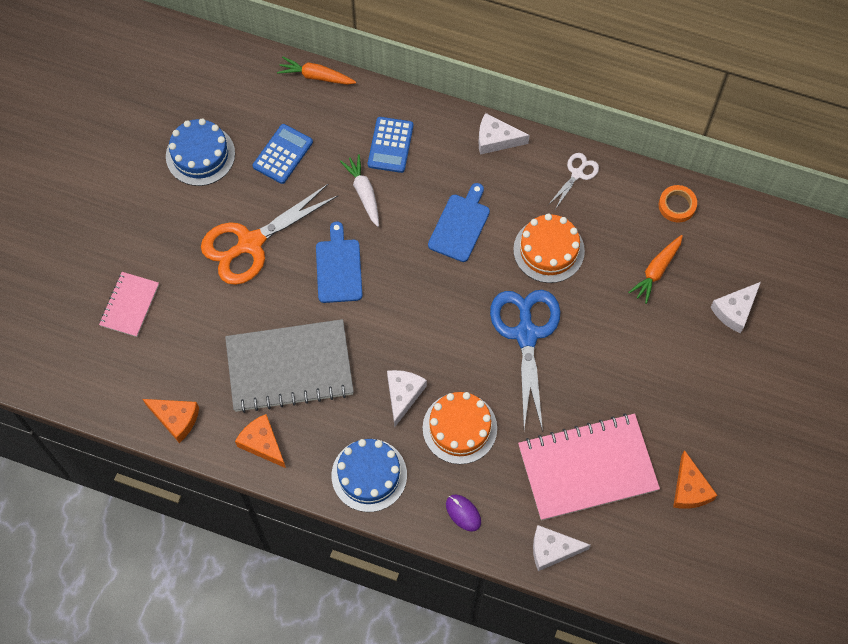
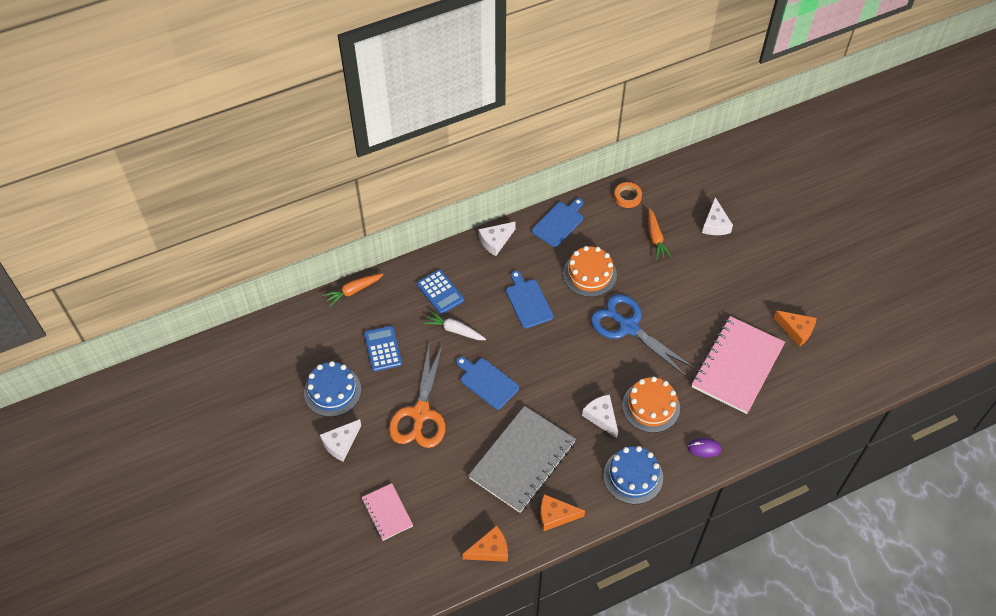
camera: 45 degrees left, 10 degrees down
(552, 550) = (769, 423): white cheese -> white cheese (341, 443)
(577, 173) = (559, 223): white scissors -> blue cutting board

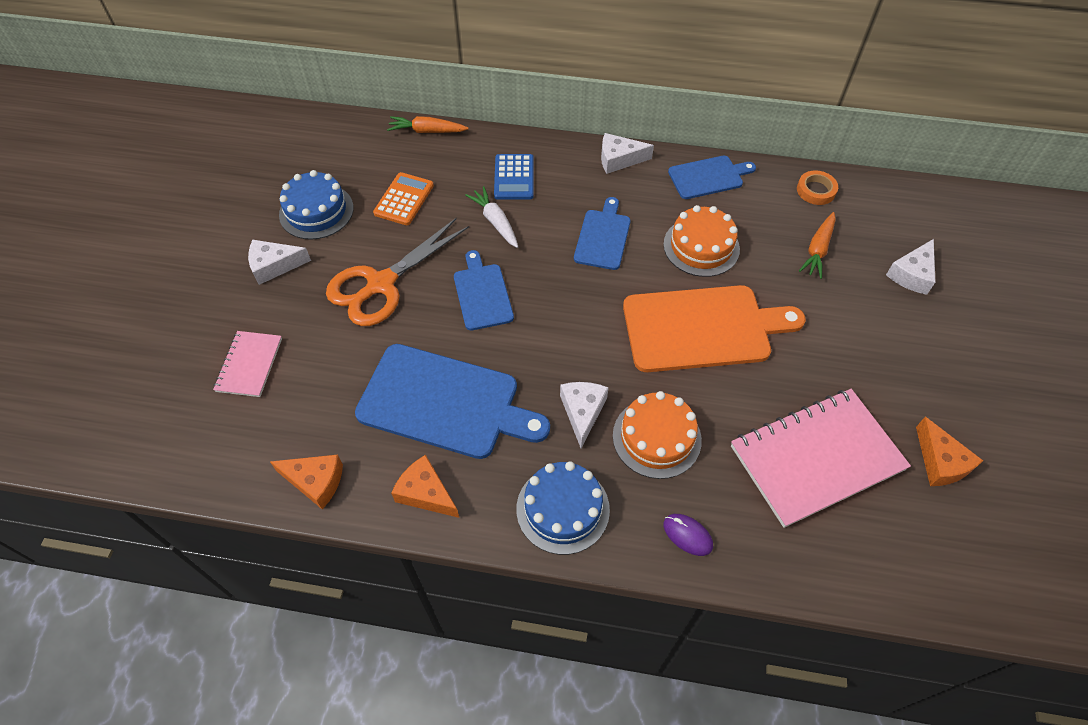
camera: 35 degrees right, 0 degrees up
(382, 349) = (404, 199): blue calculator -> orange calculator
(522, 460) = (445, 402): grey notebook -> blue cutting board
(628, 326) = (702, 328): blue scissors -> orange cutting board

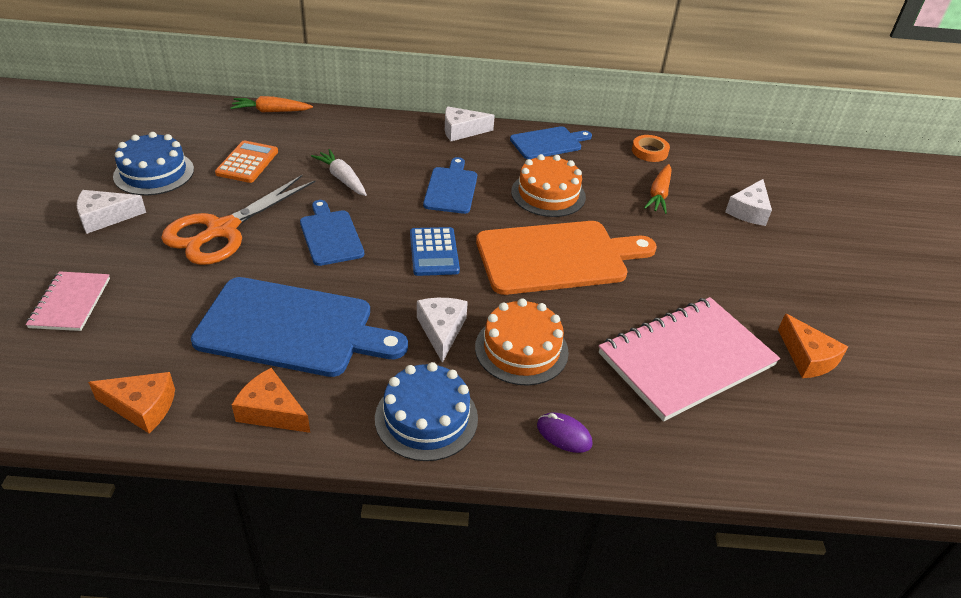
camera: 10 degrees left, 15 degrees down
(514, 177) = (359, 145): blue calculator -> blue calculator (434, 252)

